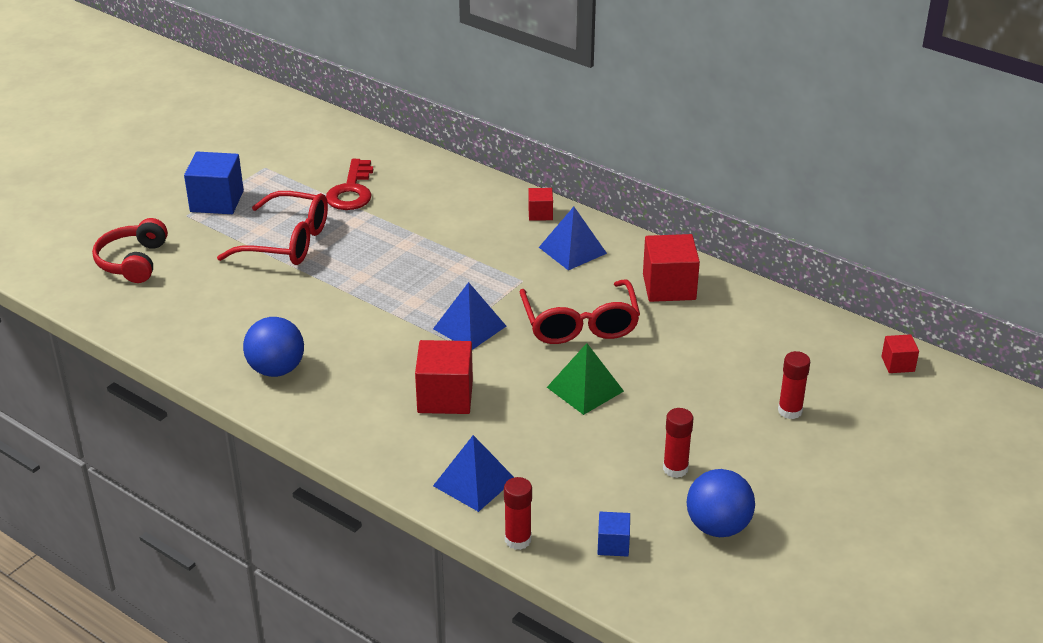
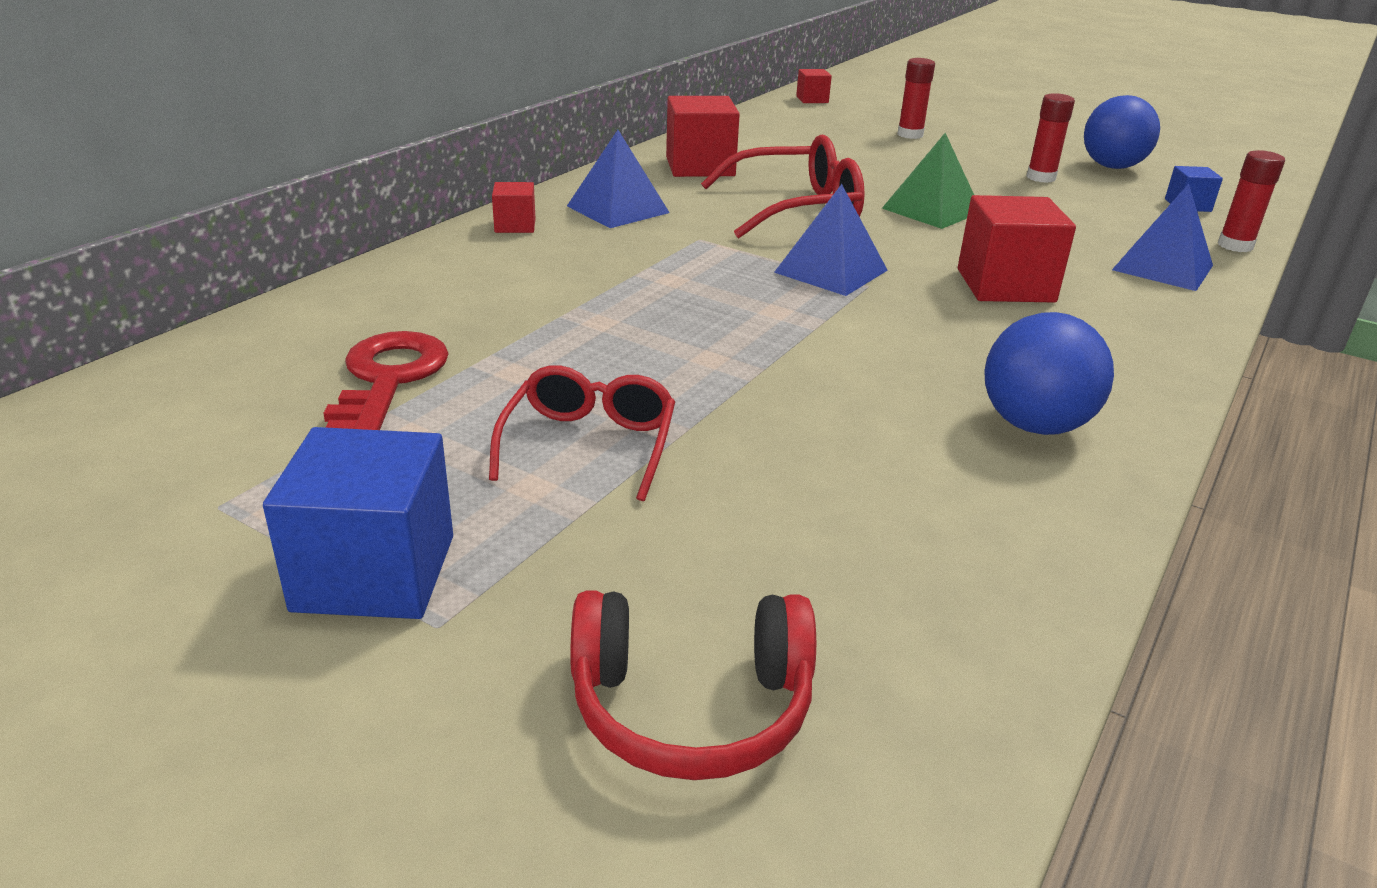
camera: 95 degrees left, 5 degrees down
(288, 242) = (589, 444): red glasses -> red glasses, size x0.66
(352, 191) = (388, 380): red key -> red key turned 90 degrees counterclockwise

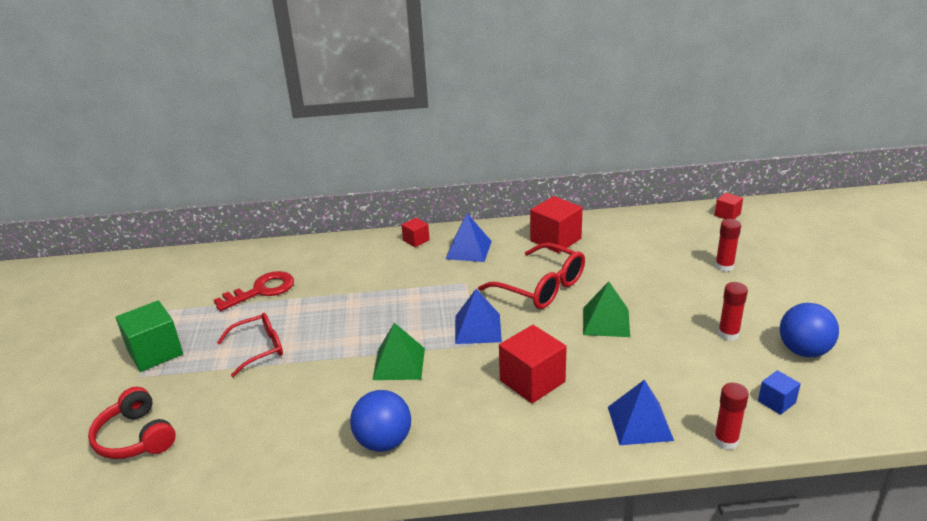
camera: 55 degrees right, 0 degrees up
(374, 573) = (155, 352): blue cube -> green cube
(837, 346) = (399, 363): none -> green pyramid

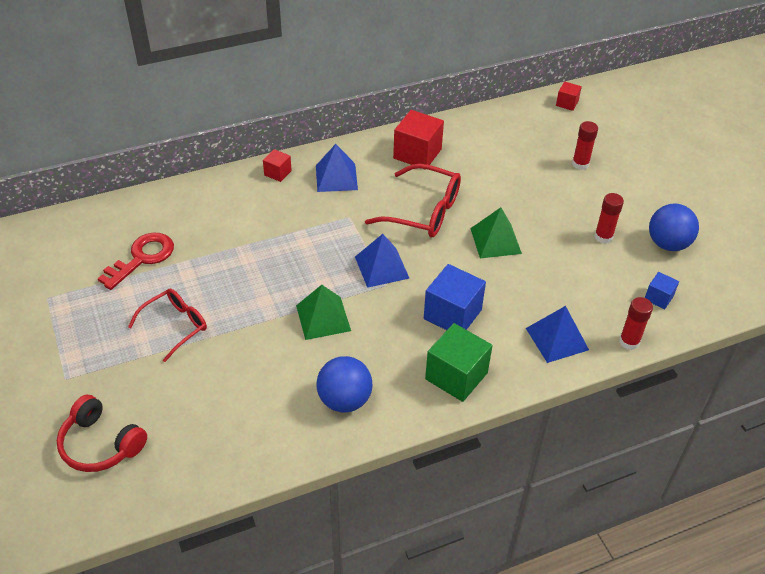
camera: 20 degrees left, 15 degrees up
(155, 352) = (66, 349): green cube -> green cube (456, 376)
(532, 381) = (452, 314): red cube -> blue cube

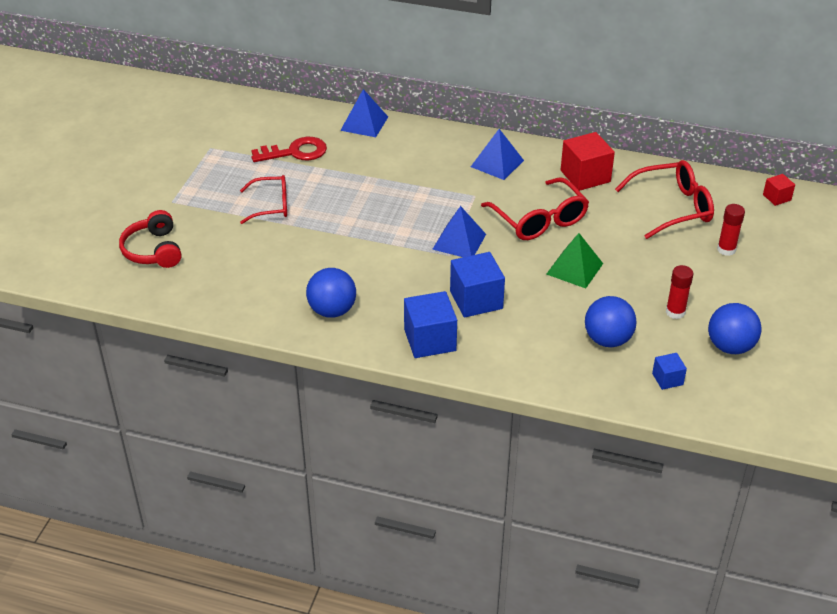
camera: 40 degrees right, 5 degrees down
(277, 173) = (454, 140): red cube -> none
(323, 318) = (377, 252): green pyramid -> none
(456, 376) = (430, 340): green cube -> blue cube
(508, 148) = (673, 207): none -> red glasses
(557, 339) = (540, 359): blue pyramid -> blue pyramid (364, 123)
(584, 290) = (607, 340): none -> blue ball
(629, 342) = (599, 394): red glue stick -> none

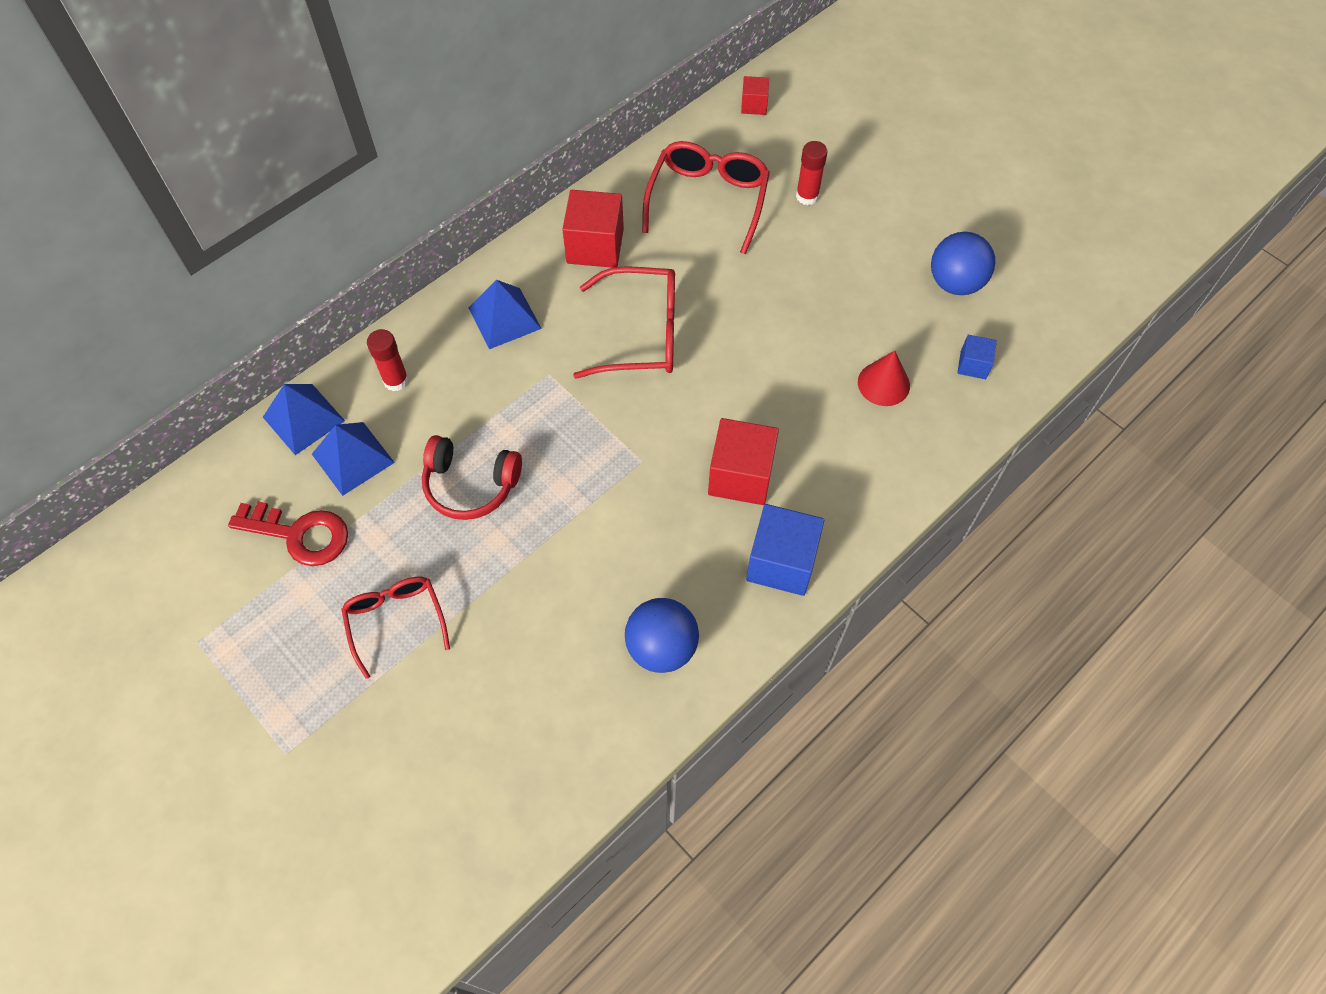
camera: 60 degrees left, 20 degrees up
(154, 250) = (382, 828): red headphones -> red headphones (470, 484)
(271, 205) = (396, 620): red glasses -> red glasses turned 45 degrees counterclockwise
(295, 152) = (299, 534): red key -> red key turned 90 degrees clockwise
(459, 241) = (624, 437): blue pyramid -> blue pyramid (353, 458)
(476, 300) = (741, 475): blue cube -> red cube
(574, 268) = (749, 348): green pyramid -> none
(607, 340) = (883, 383): blue ball -> red cone
(675, 312) = (876, 298): red glue stick -> red glue stick (396, 380)

